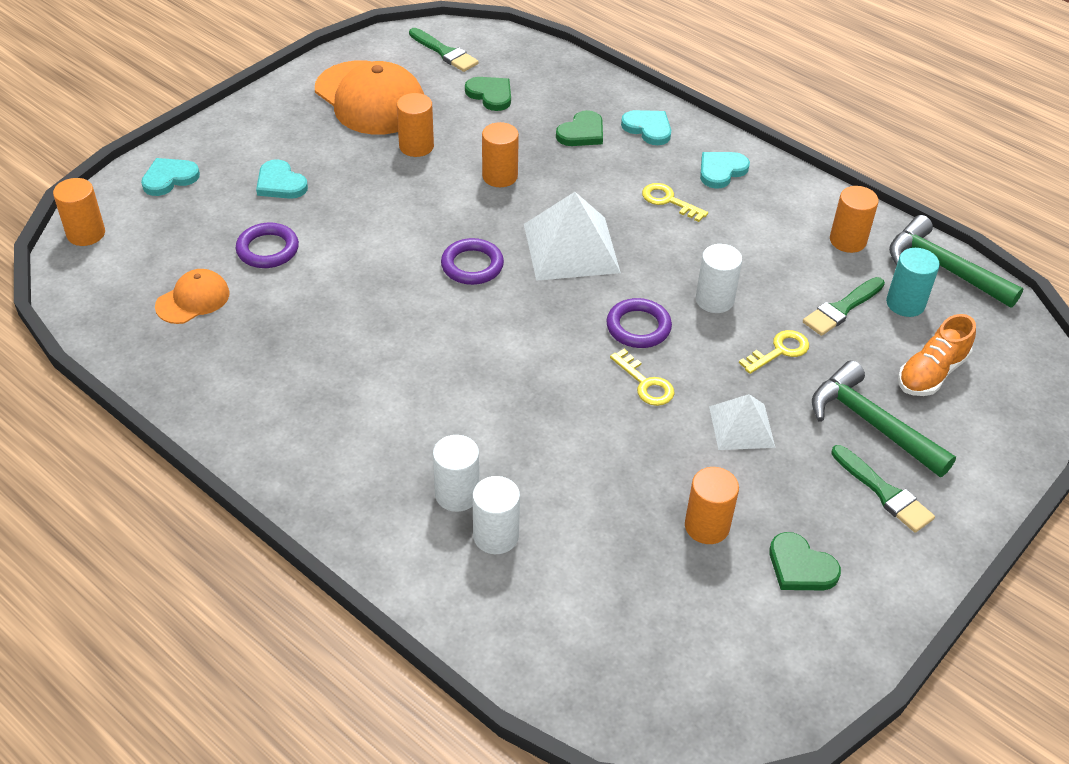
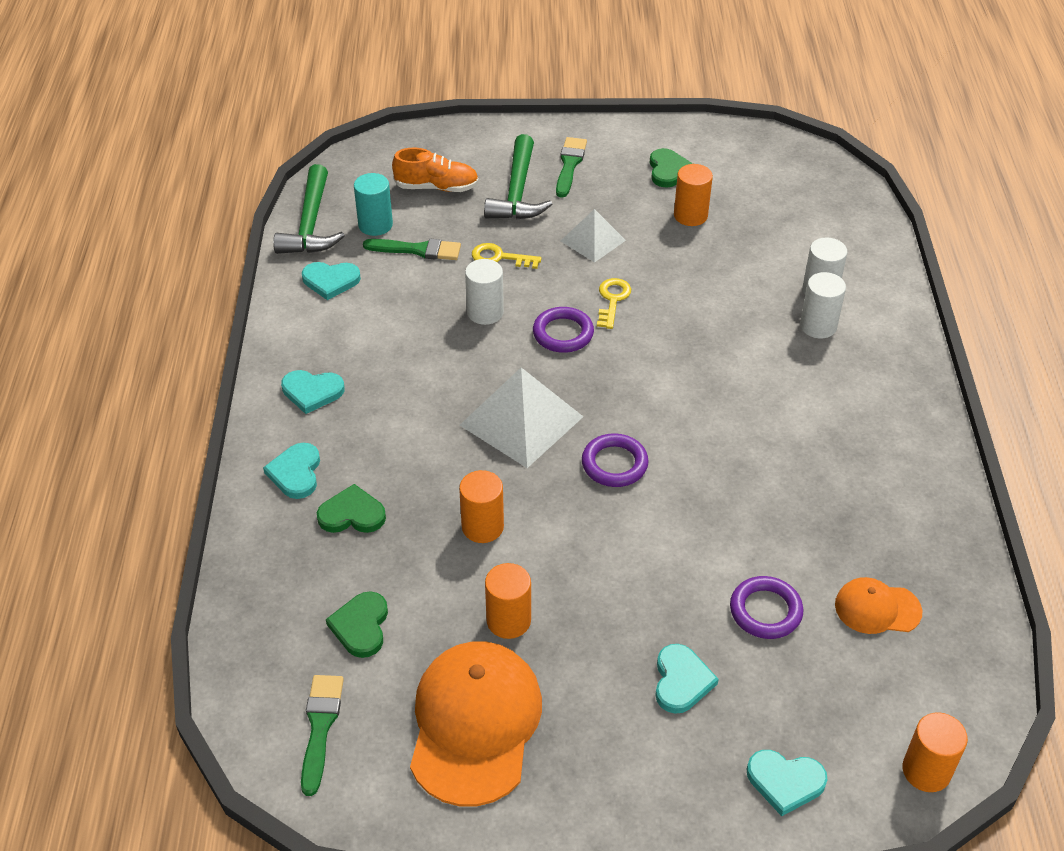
camera: 130 degrees left, 0 degrees up
(669, 201) = (392, 400): yellow key -> none
(847, 240) = (330, 281): orange cylinder -> turquoise heart

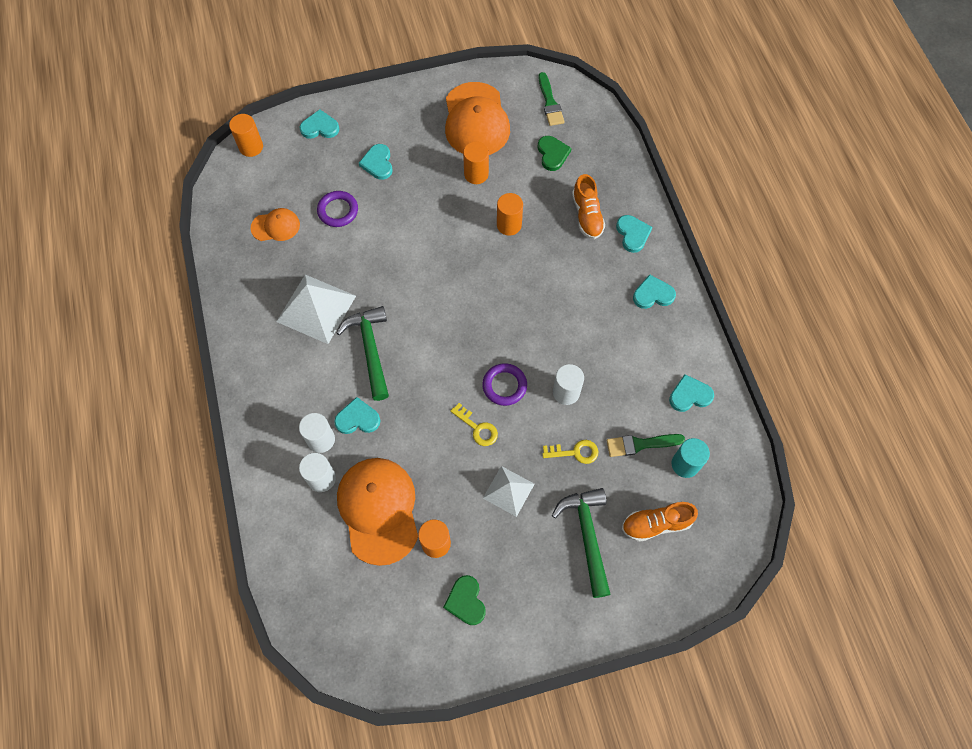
camera: 165 degrees right, 20 degrees up
(310, 224) = (735, 451): green hammer -> green hammer (370, 349)
(352, 514) = (587, 215): green heart -> orange shoe
(521, 421) = (510, 304): white pyramid -> white pyramid (316, 308)
(569, 165) = (554, 585): green brush -> none
(612, 300) = (477, 428): yellow key -> yellow key turned 45 degrees counterclockwise
(614, 464) = (442, 285): purple ring -> none
(752, 252) = (378, 510): none -> orange cap
(767, 337) = (357, 418): none -> turquoise heart

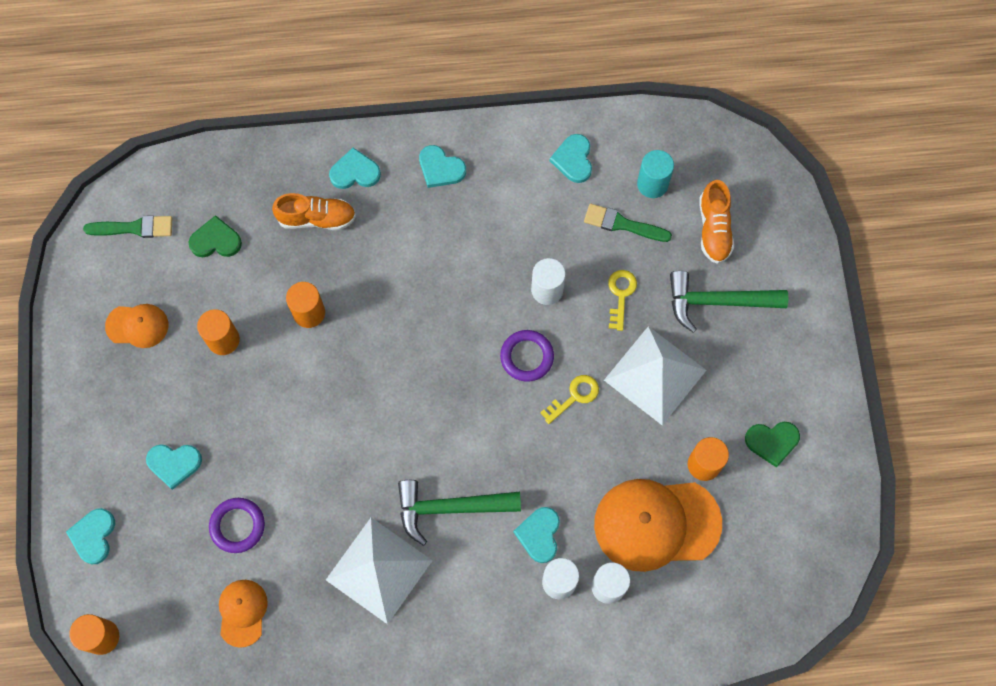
camera: 80 degrees left, 5 degrees up
(476, 120) = (137, 326): orange cap -> orange cap, size x0.51
(508, 491) = (655, 375): white pyramid -> white pyramid, size x1.67
(640, 444) = (622, 224): green brush -> green brush turned 105 degrees clockwise
(653, 294) = (440, 168): turquoise heart -> turquoise heart turned 60 degrees counterclockwise

